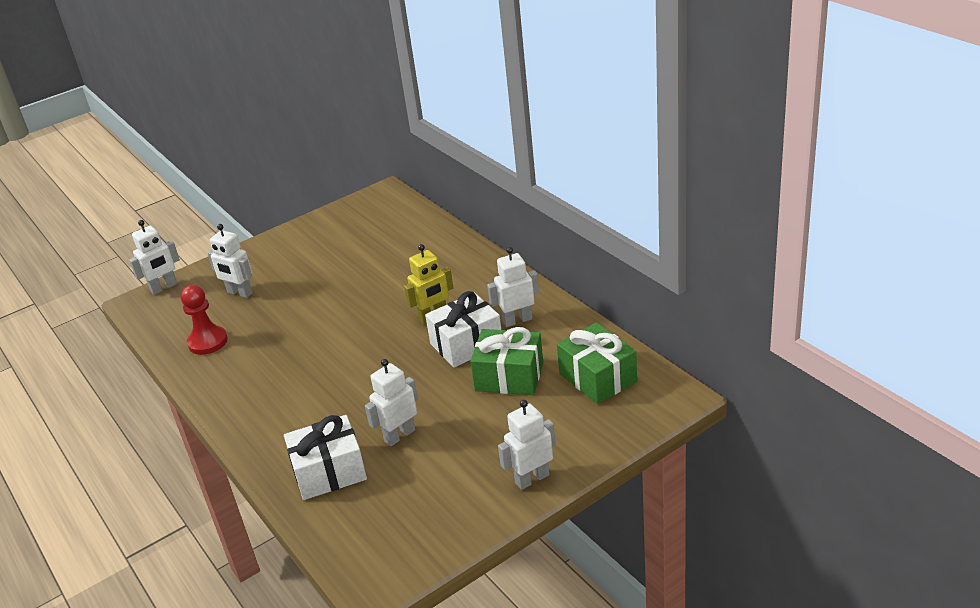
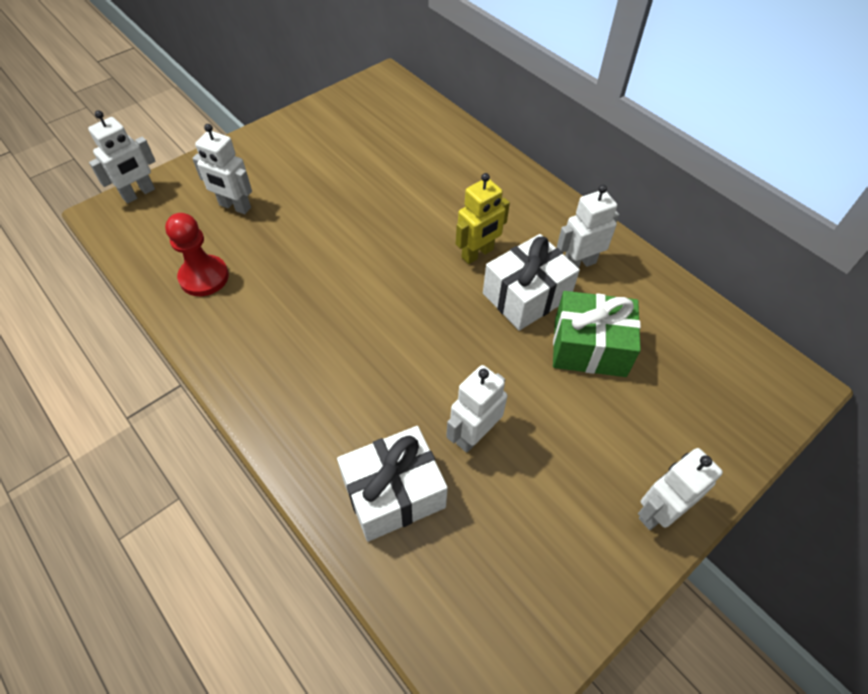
camera: 10 degrees left, 20 degrees up
(597, 378) = (696, 353): green gift -> none

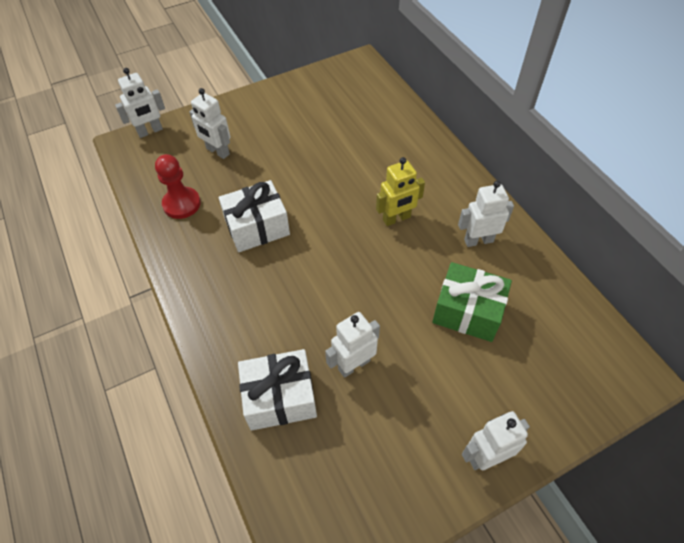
camera: 15 degrees right, 0 degrees up
(526, 296) = (427, 260): white gift -> white gift (257, 227)

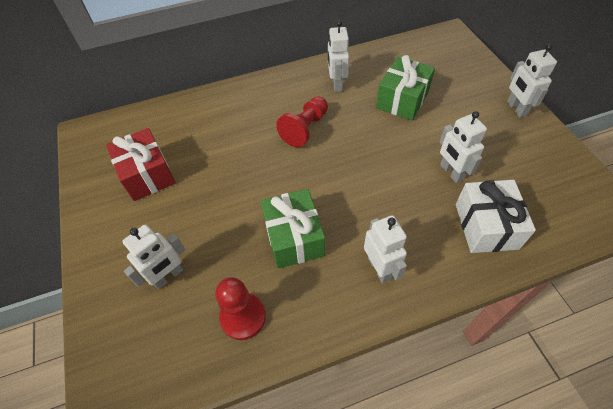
camera: 80 degrees left, 0 degrees up
(150, 131) = (96, 365): white robot -> white robot (379, 268)
(257, 227) = (294, 237): white gift -> green gift
(318, 113) = (147, 174): none -> red gift
(396, 219) = (305, 129): yellow robot -> red pawn

